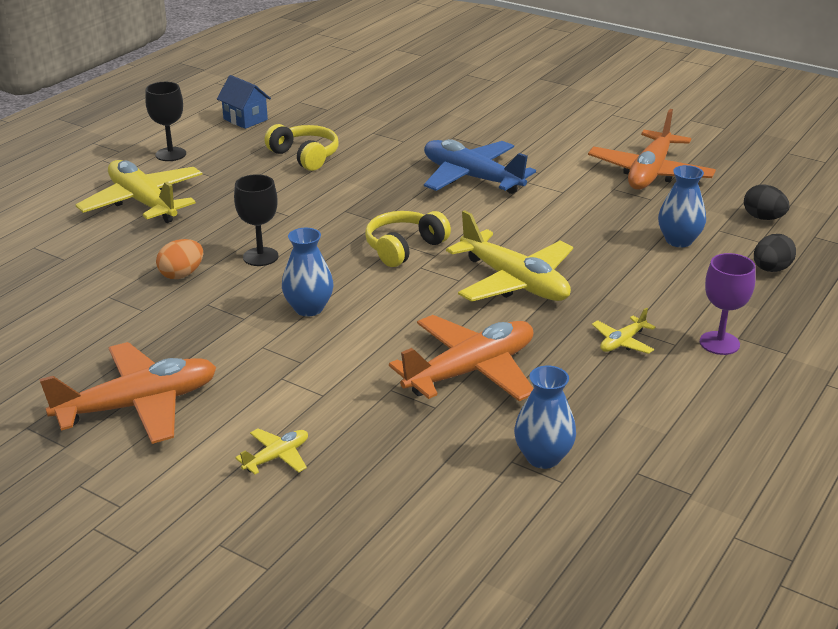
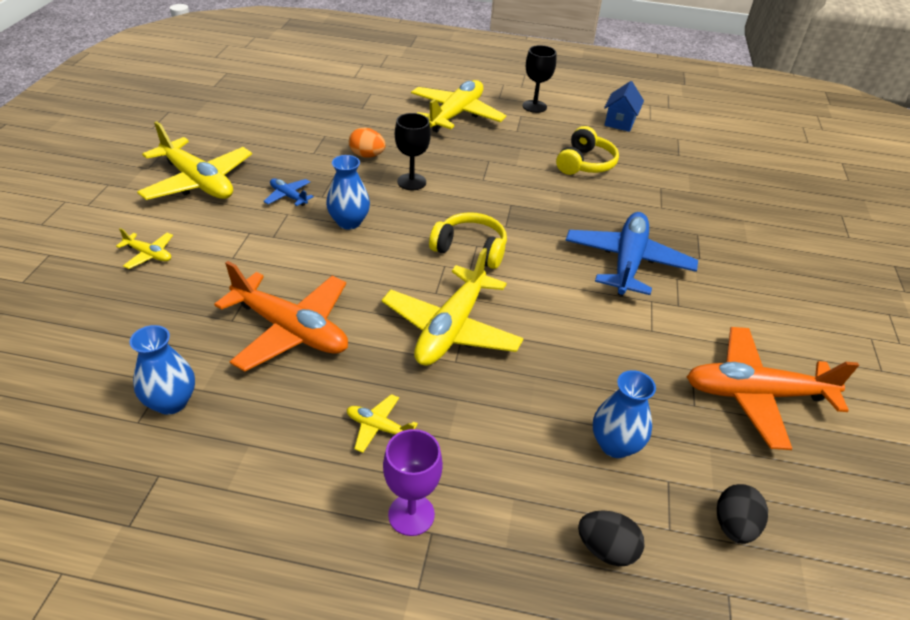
camera: 65 degrees right, 10 degrees up
(138, 405) = (198, 182): orange plane -> yellow plane
(227, 341) = (288, 196): none -> blue plane

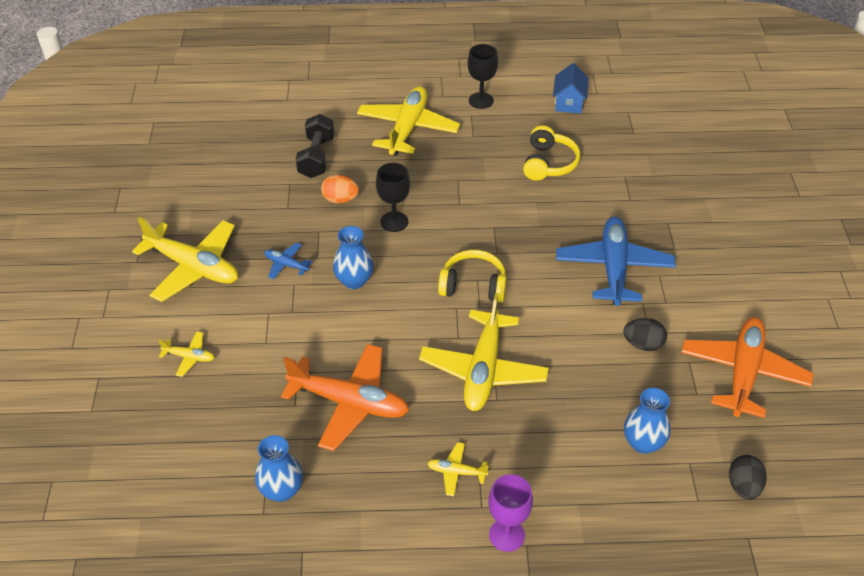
camera: 10 degrees left, 5 degrees up
(360, 121) = (316, 157): none -> black dumbbell
(606, 549) = (656, 526): black egg -> black egg (643, 344)
(756, 394) = (743, 373): orange plane -> orange plane turned 120 degrees clockwise

